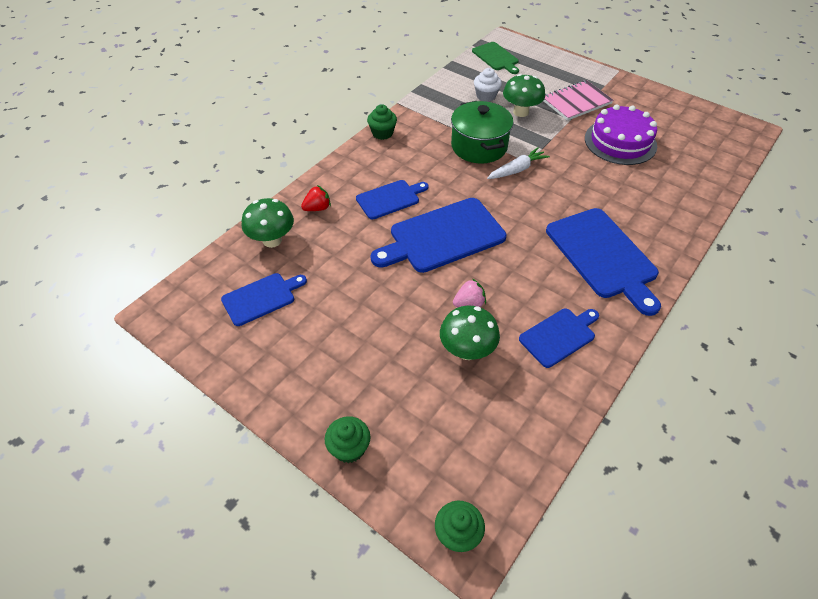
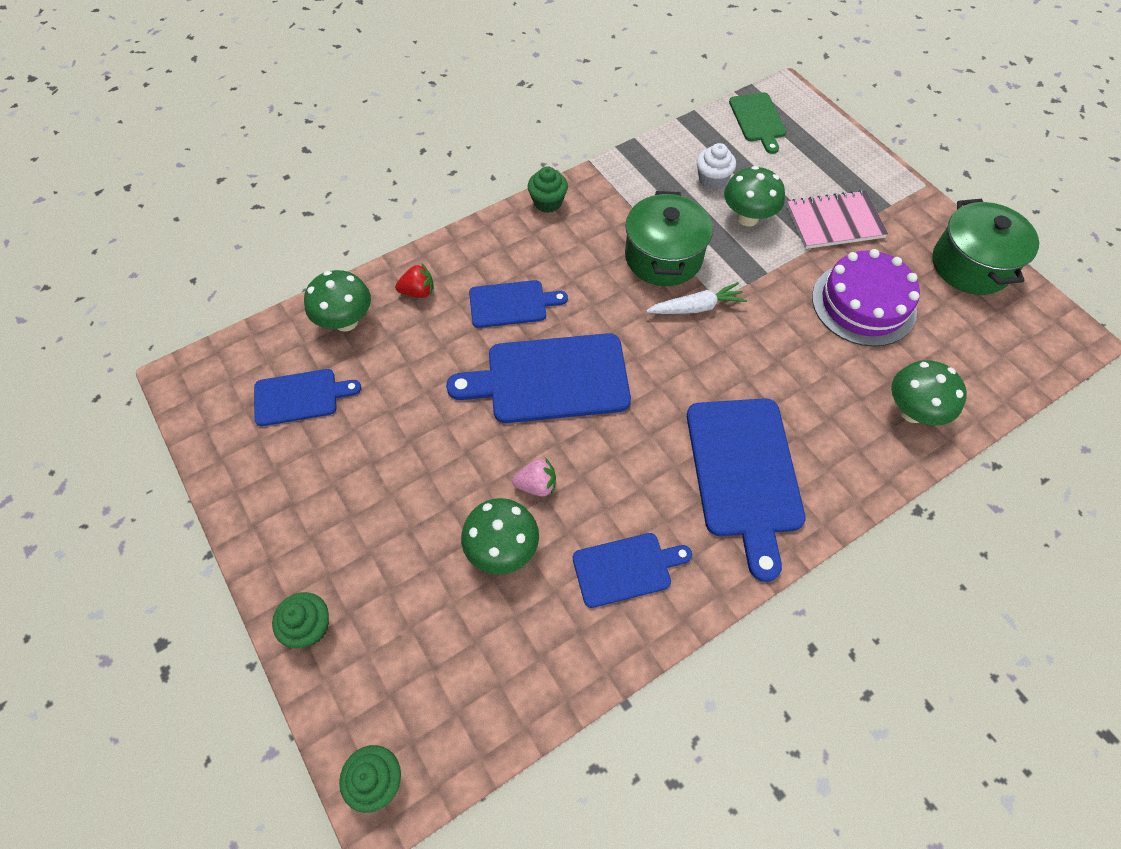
camera: 20 degrees right, 10 degrees up
(670, 106) = (970, 265): none -> green pot
(684, 193) = (912, 411): none -> green mushroom

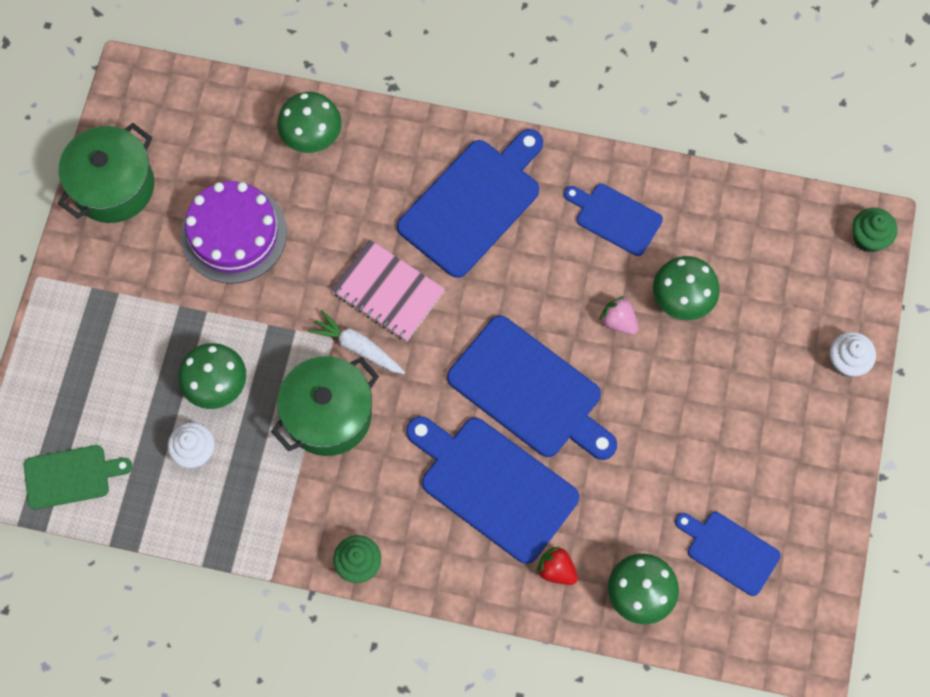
camera: 135 degrees left, 10 degrees up
(309, 626) = (847, 361): green cupcake -> white cupcake
(512, 304) = (493, 485): blue cutting board -> blue cutting board, size x1.73
(758, 120) = (71, 476): green cutting board -> green cutting board turned 45 degrees clockwise
(834, 222) = (156, 316): pink notebook -> pink notebook (387, 292)

